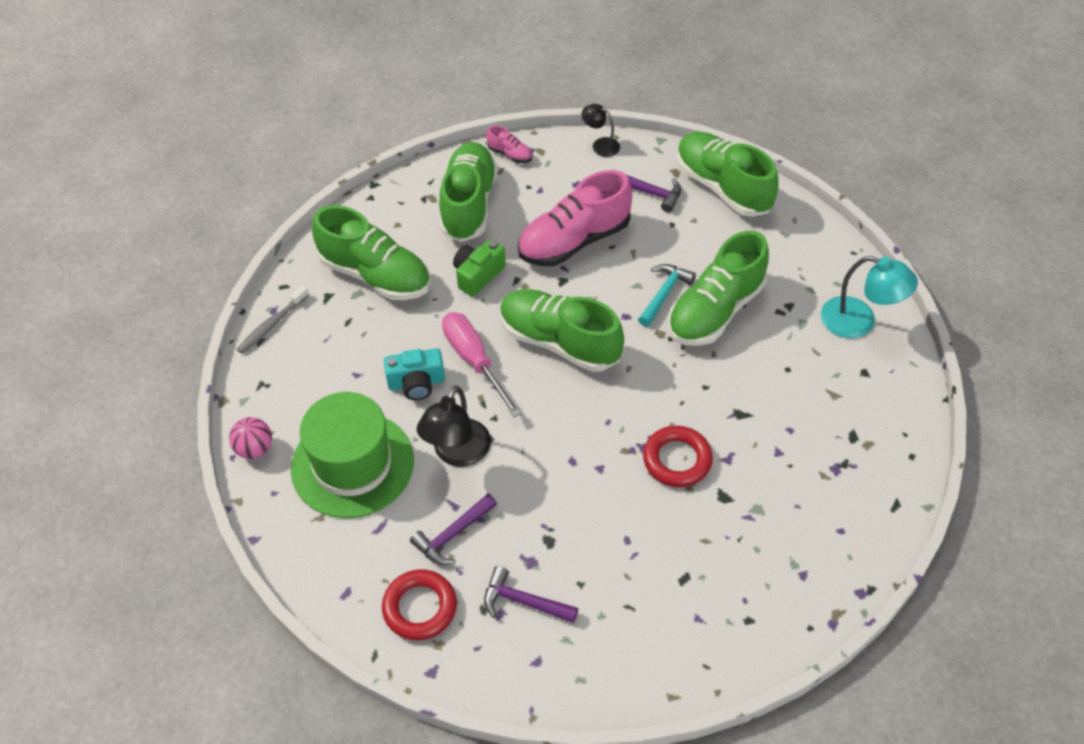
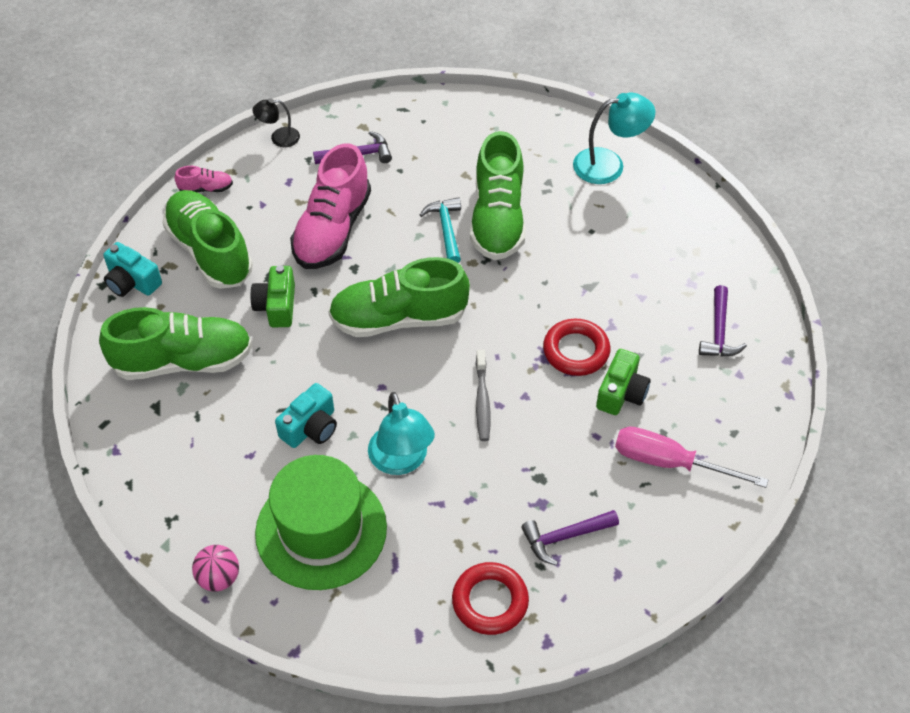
camera: 40 degrees left, 0 degrees up
(272, 325) = (127, 463): grey toothbrush -> grey toothbrush (482, 401)
(395, 194) = (132, 282): none -> turquoise camera
(453, 535) = (460, 526): purple hammer -> purple hammer (719, 331)
(457, 453) = (401, 461): black lamp -> turquoise lamp
(474, 361) = (343, 378): pink screwdriver -> pink screwdriver (669, 463)
(682, 519) = (621, 393): none -> green camera
(722, 187) = (412, 118): green shoe -> none

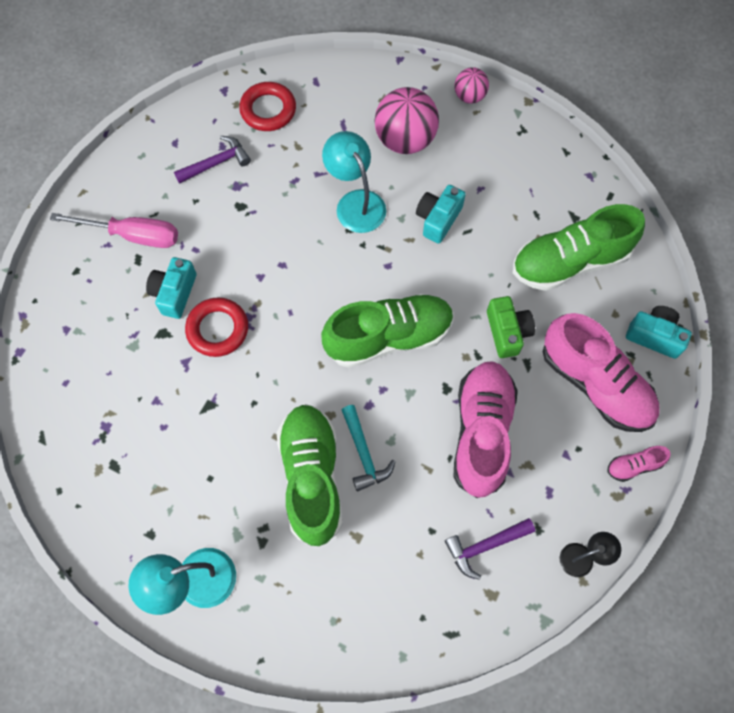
camera: 170 degrees right, 15 degrees up
(210, 252) = (595, 384): green shoe -> pink shoe
(321, 530) = (405, 140): green hat -> pink ball
(482, 401) = (297, 266): grey toothbrush -> none
(621, 393) = (174, 293): green camera -> turquoise camera
(719, 331) = (81, 373): purple hammer -> none

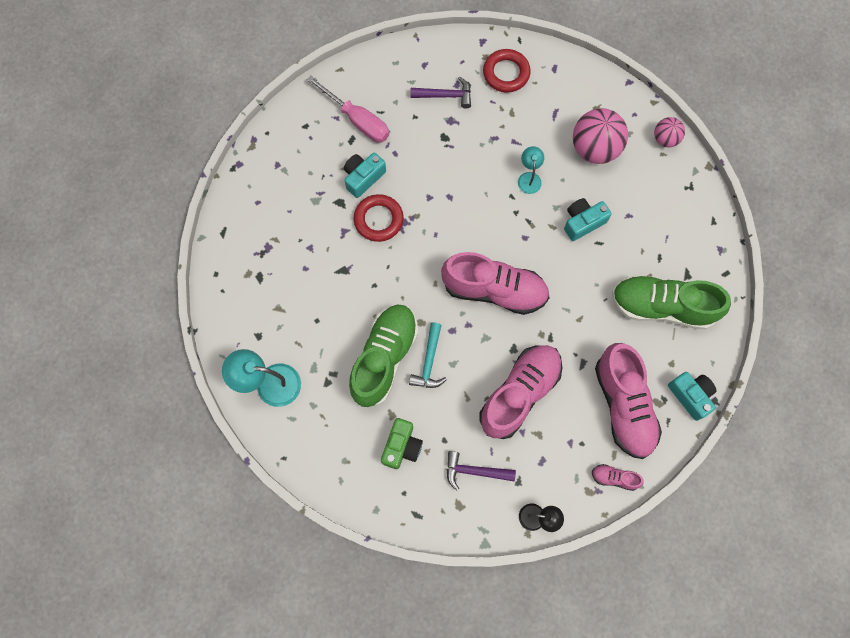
camera: 30 degrees right, 5 degrees up
(355, 202) = (529, 178): turquoise lamp -> turquoise lamp, size x0.58
(388, 337) = (494, 290): green shoe -> pink shoe
(507, 332) = (582, 333): green camera -> green camera (401, 446)

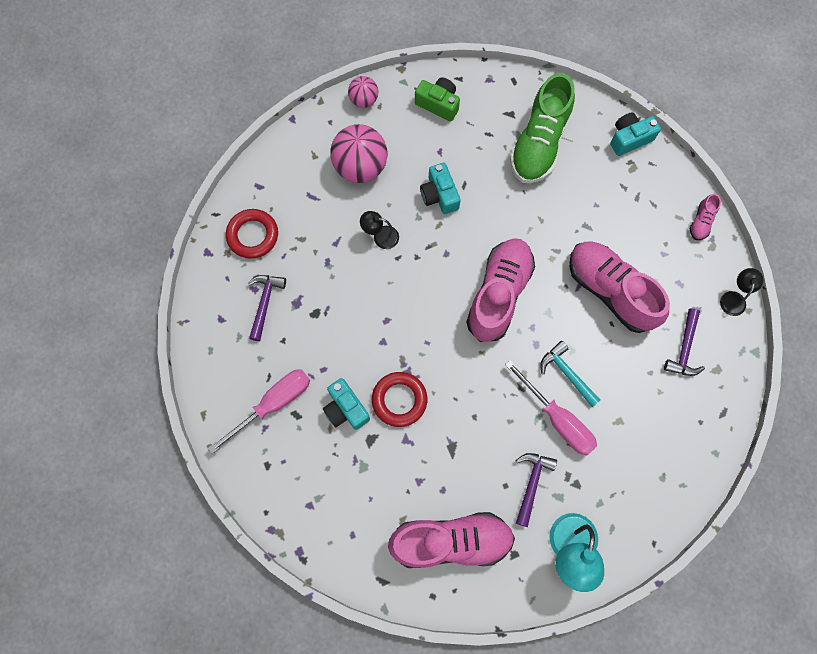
camera: 80 degrees left, 0 degrees up
(322, 343) = (531, 484): none -> purple hammer
(384, 358) = (557, 419): green shoe -> pink screwdriver
(401, 446) = (653, 416): green camera -> green camera (438, 104)
(429, 362) = (567, 373): turquoise hammer -> turquoise hammer turned 150 degrees counterclockwise
(529, 178) = (380, 236): turquoise lamp -> black lamp
(623, 405) = (632, 198): pink shoe -> pink shoe (451, 541)

